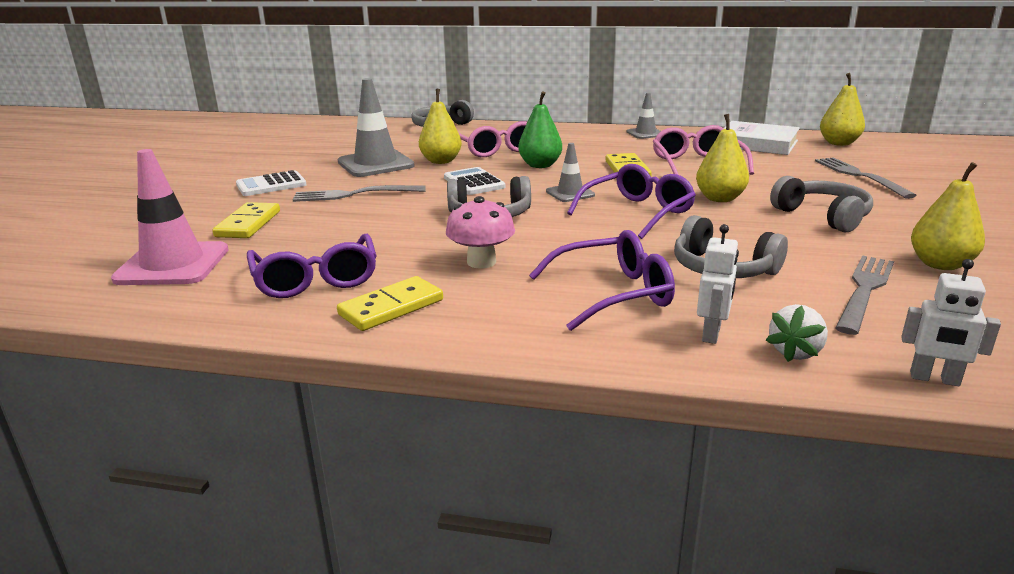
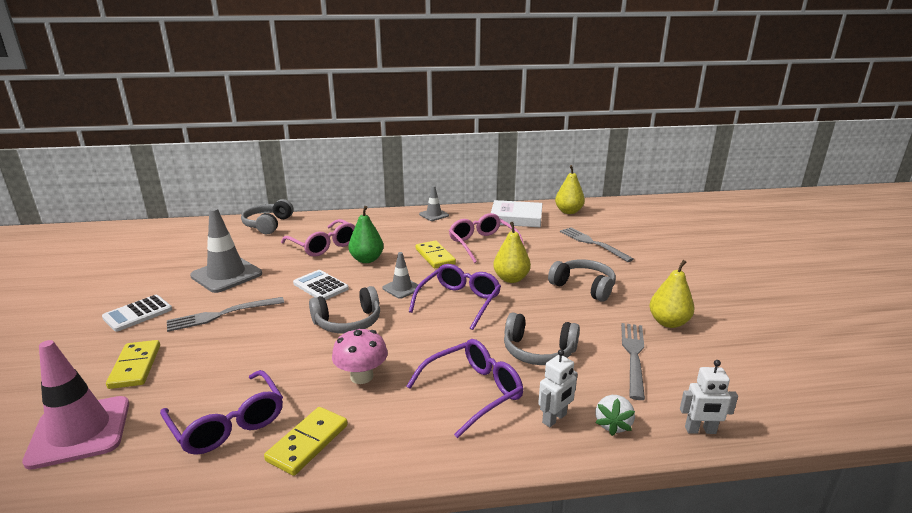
camera: 20 degrees left, 0 degrees up
(441, 161) = (283, 264): yellow pear -> none
(712, 333) = (554, 419): white robot -> white robot turned 45 degrees clockwise

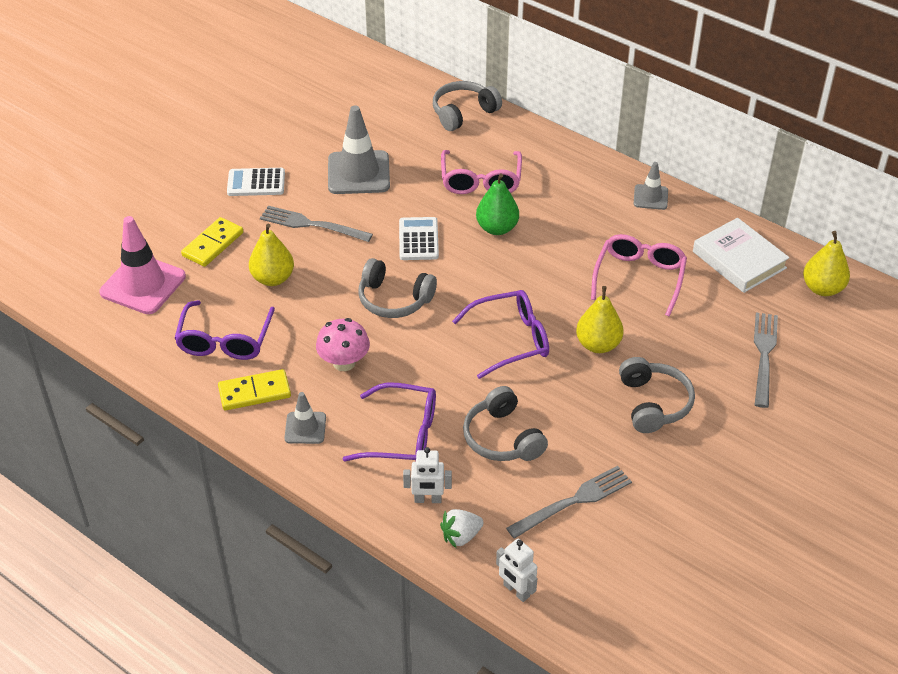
camera: 45 degrees right, 20 degrees up
(402, 288) = (483, 288): grey traffic cone -> grey traffic cone (305, 428)
(435, 256) = (566, 265): yellow domino -> none
(668, 322) = (665, 498): yellow pear -> yellow pear (273, 278)

